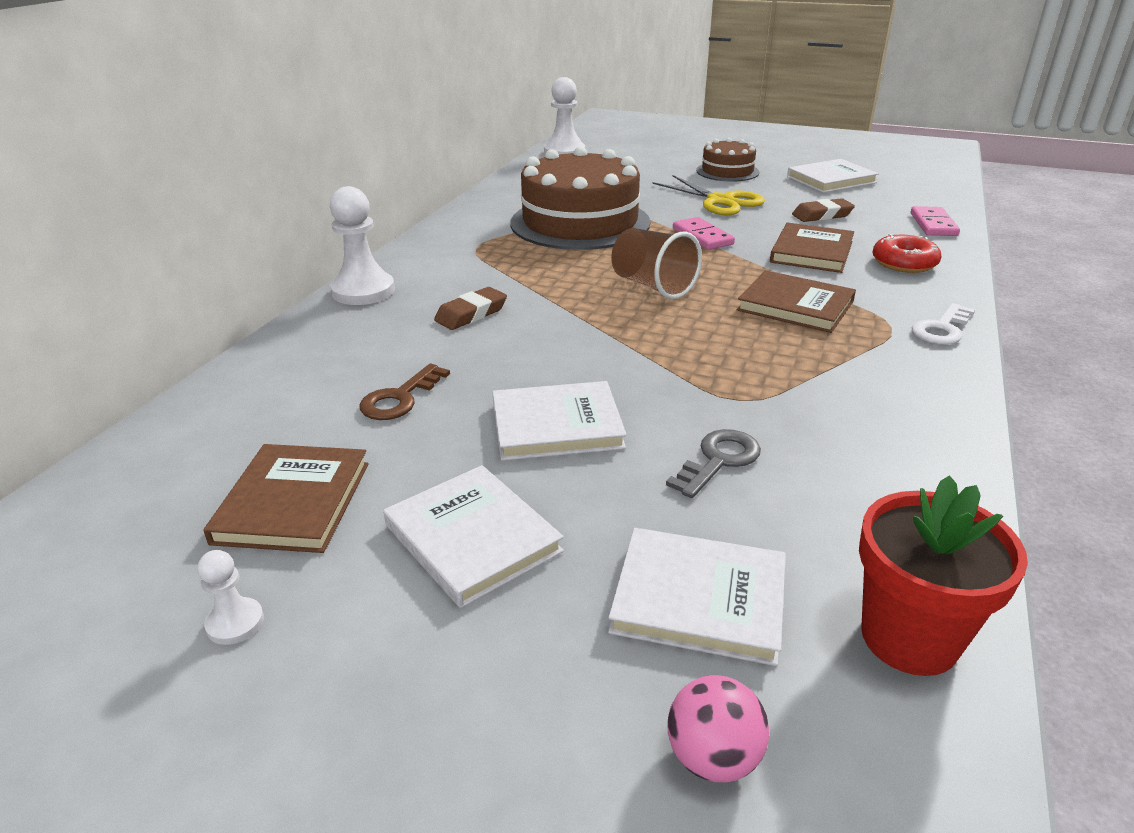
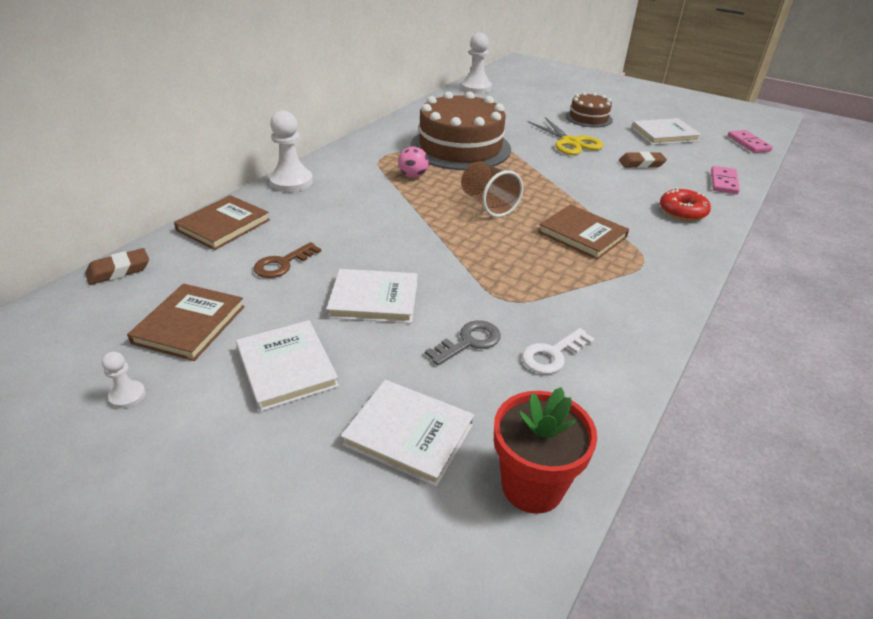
camera: 10 degrees right, 5 degrees up
(471, 314) = (354, 209): brown eraser -> brown eraser (119, 271)
(702, 237) = (542, 170): pink domino -> pink domino (748, 143)
(713, 757) = (368, 534): pink ball -> pink ball (413, 176)
(811, 252) = (617, 193): brown book -> brown book (223, 225)
(942, 329) = (681, 268): white key -> white key (553, 354)

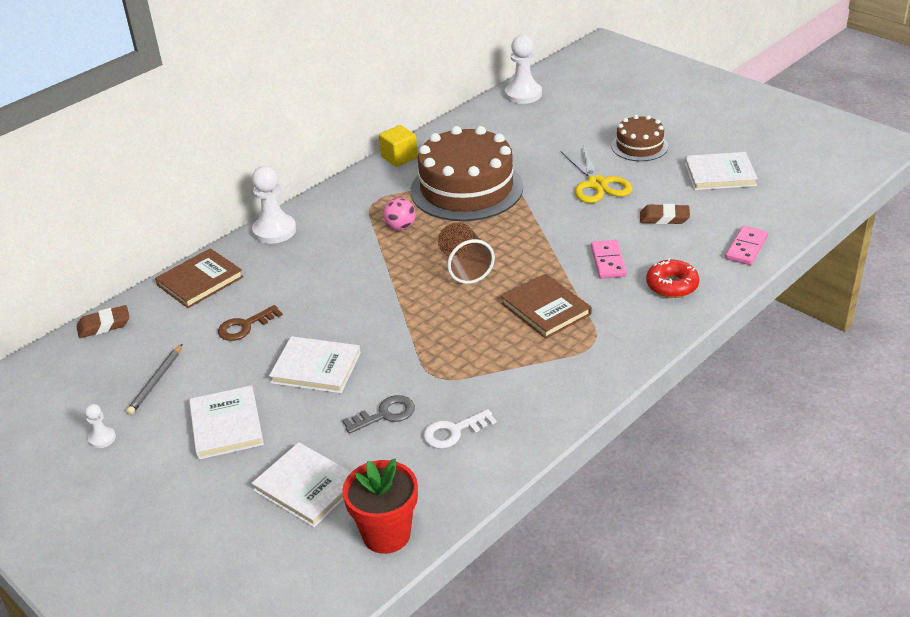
camera: 15 degrees right, 0 degrees up
(189, 324) = (156, 381): brown book -> grey pencil
(390, 127) = (399, 157): none -> yellow cube
(748, 143) = (818, 191): pink domino -> pink domino (608, 261)

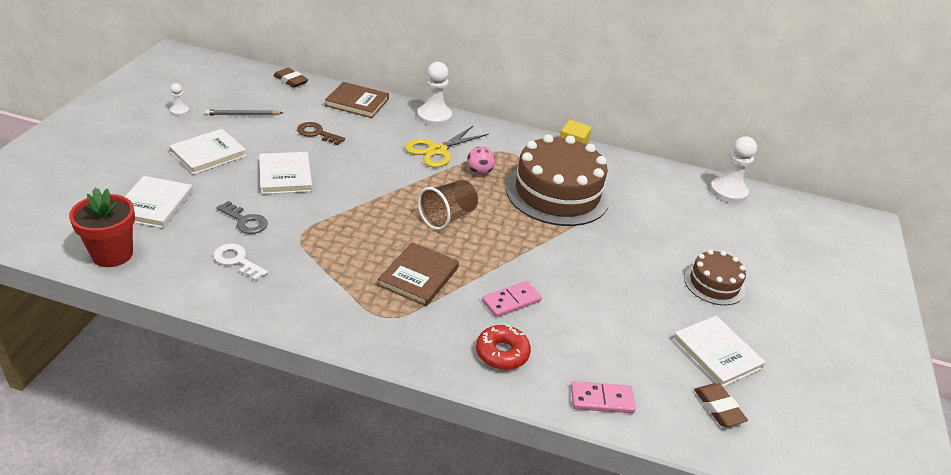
camera: 55 degrees right, 0 degrees up
(597, 184) = (626, 268): yellow scissors -> yellow scissors (437, 150)
(664, 218) = (607, 326): brown eraser -> brown eraser (718, 408)

